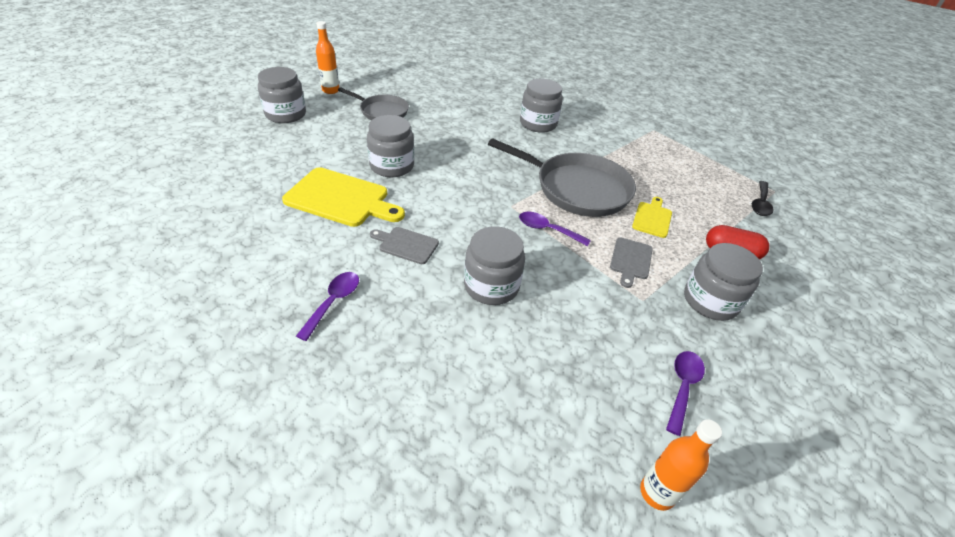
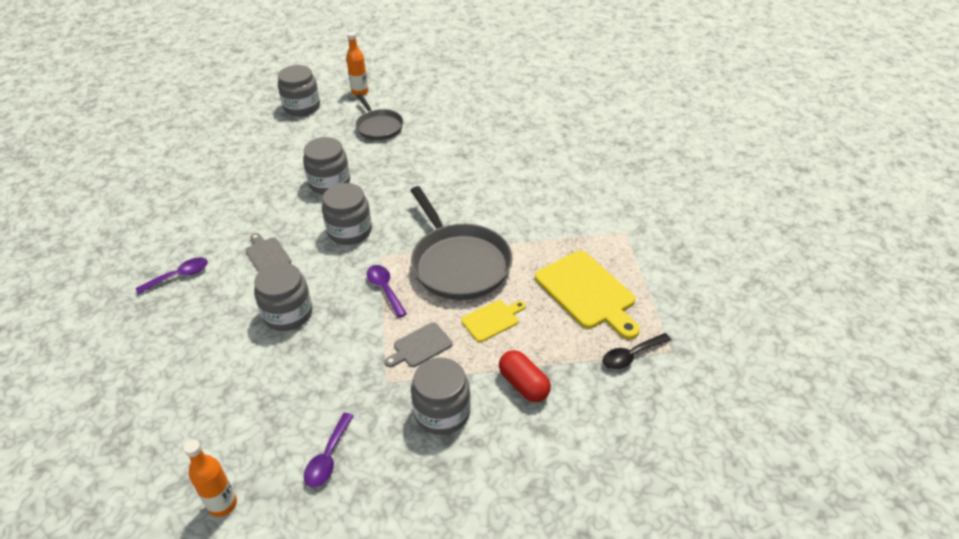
camera: 40 degrees right, 0 degrees up
(341, 198) = (264, 198): yellow cutting board -> yellow cutting board (587, 292)
(538, 124) = (506, 184): grey jar -> grey jar (350, 231)
(682, 387) = (328, 457): purple spoon -> purple spoon turned 135 degrees clockwise

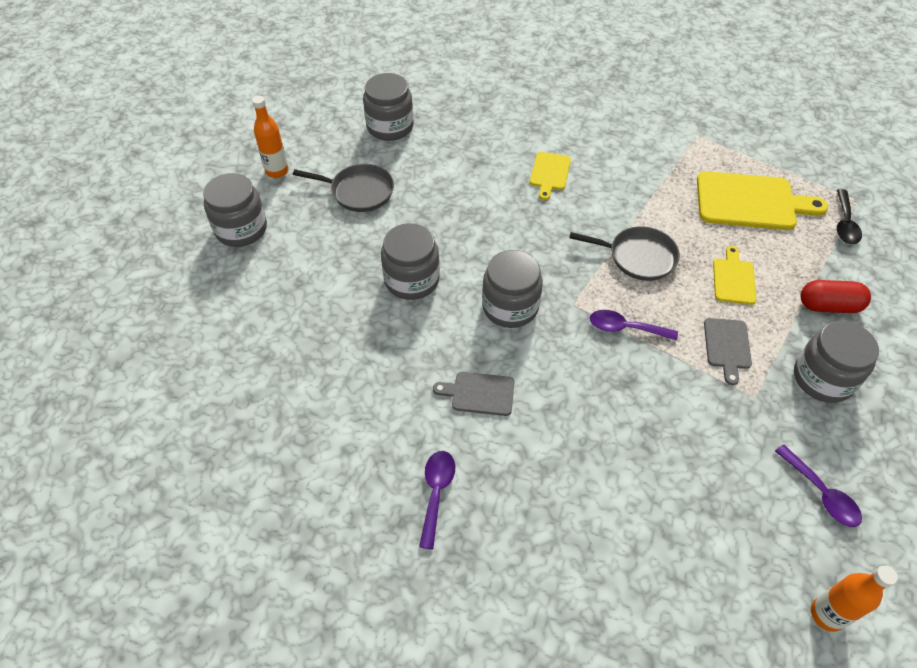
camera: 50 degrees left, 10 degrees up
(288, 314) = (593, 423): grey jar -> grey jar (390, 127)
(459, 263) = (638, 257): grey pan -> grey pan, size x0.59
(490, 187) = (550, 173): none -> yellow cutting board

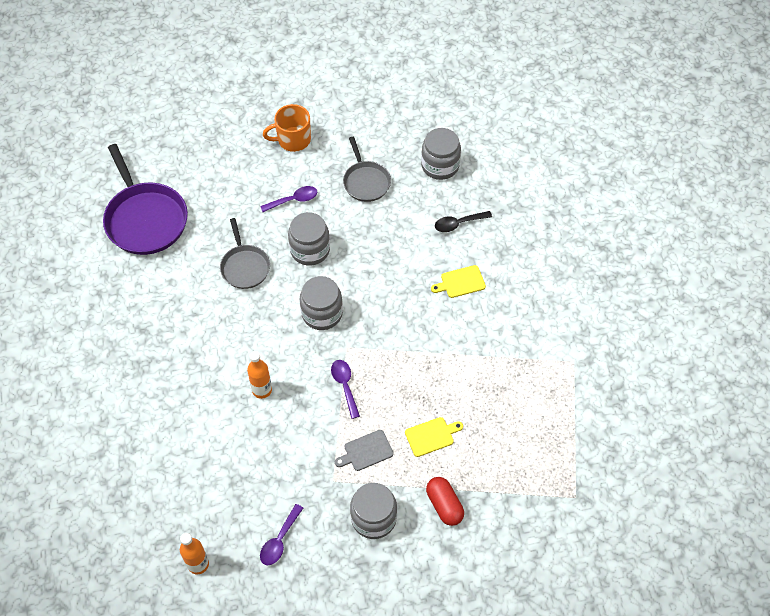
camera: 60 degrees right, 5 degrees up
(219, 438) = (145, 219): none -> purple pan
(241, 229) = (293, 140): grey jar -> orange mug
(277, 171) = (353, 128): orange bottle -> orange bottle (262, 390)
(436, 493) = (169, 337): purple spoon -> purple spoon (293, 200)
(479, 393) = (246, 327): grey cutting board -> none
(638, 257) = (414, 369): grey pan -> grey pan (245, 267)
(751, 202) = (521, 423): yellow cutting board -> none
(844, 224) = (540, 495): black spoon -> black spoon (458, 223)

